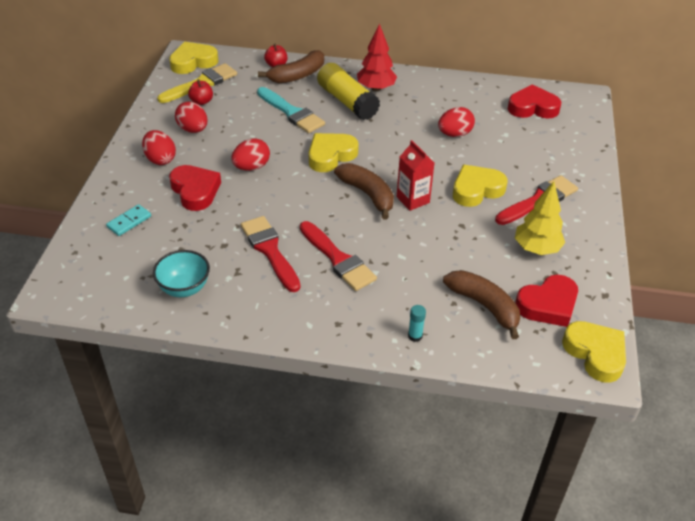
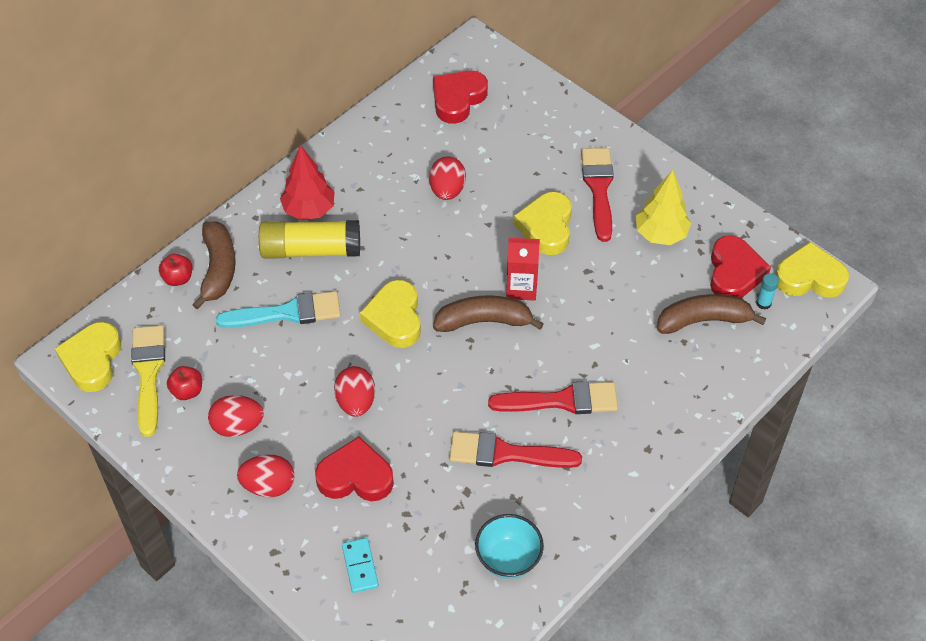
camera: 55 degrees left, 10 degrees up
(415, 336) = (704, 396): turquoise glue stick -> turquoise glue stick (763, 303)

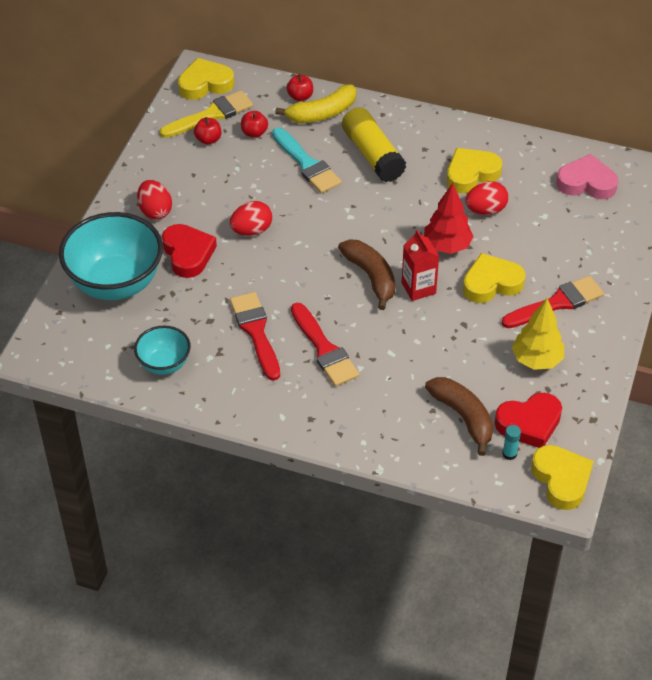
camera: 65 degrees right, 5 degrees down
(206, 343) = (254, 133): none -> red apple
(218, 269) = (322, 113): brown banana -> yellow banana
(237, 426) = (194, 176): red egg -> none
(309, 210) = (409, 139): red tree -> red tree (447, 246)
(360, 566) = (116, 283): turquoise domino -> turquoise bowl
(394, 318) = (340, 224): yellow heart -> yellow heart (471, 174)
(458, 99) = (586, 183): red heart -> pink heart

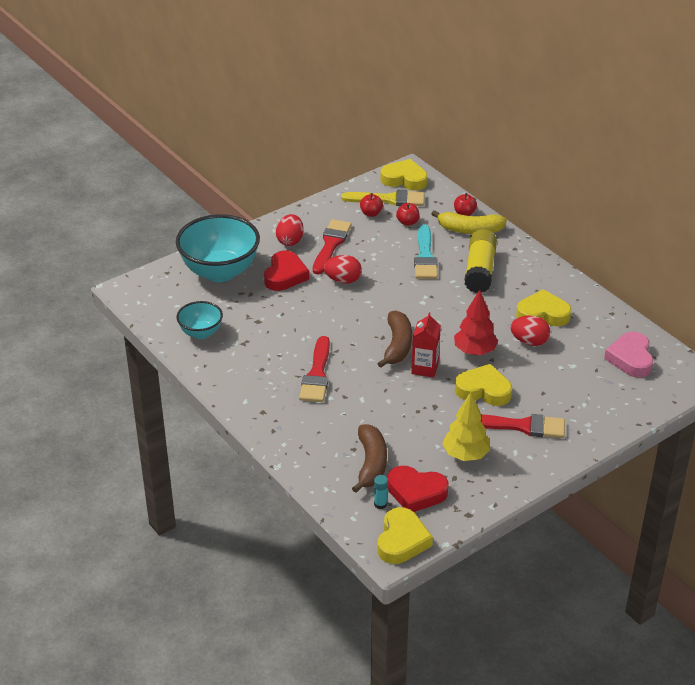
camera: 35 degrees right, 10 degrees down
(256, 332) = (281, 342): red brush -> red brush (331, 245)
(586, 183) = (630, 358): pink heart -> pink heart turned 135 degrees counterclockwise

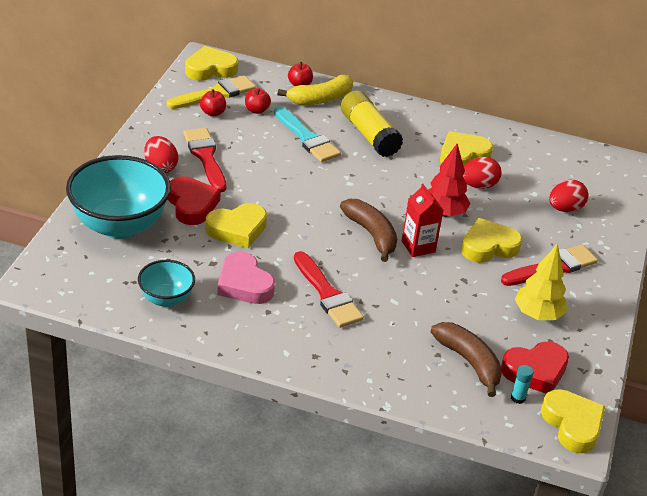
camera: 40 degrees left, 0 degrees up
(299, 304) = (237, 229): none -> yellow heart
(343, 280) = (254, 189): red egg -> red egg (565, 209)
(630, 358) = (571, 169): pink heart -> pink heart (244, 284)

